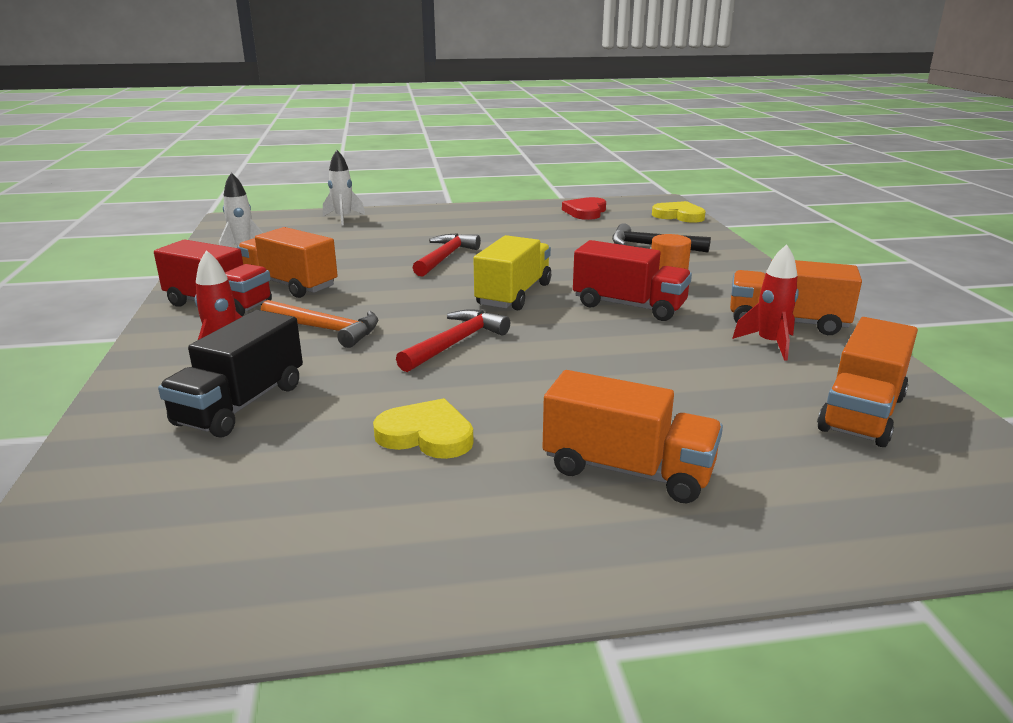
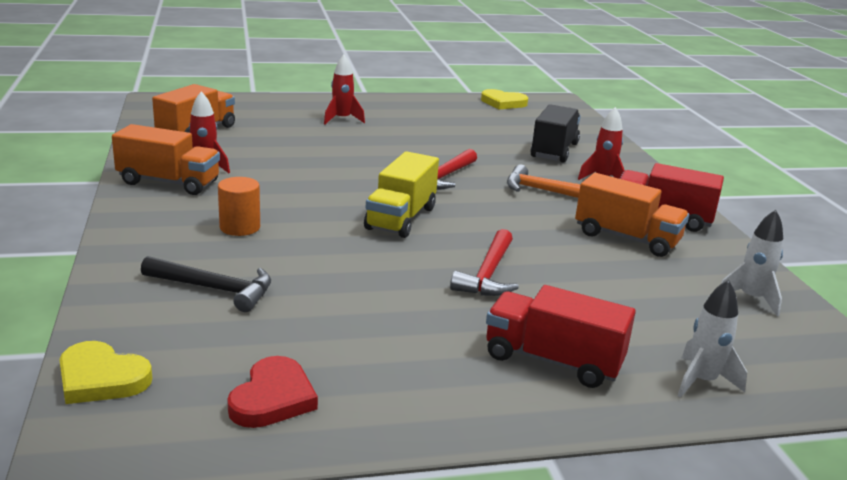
camera: 175 degrees right, 0 degrees up
(426, 435) = (442, 135): yellow heart -> yellow heart (503, 103)
(627, 470) = (342, 119): orange truck -> red rocket
(629, 306) = (295, 202): red truck -> red truck (553, 360)

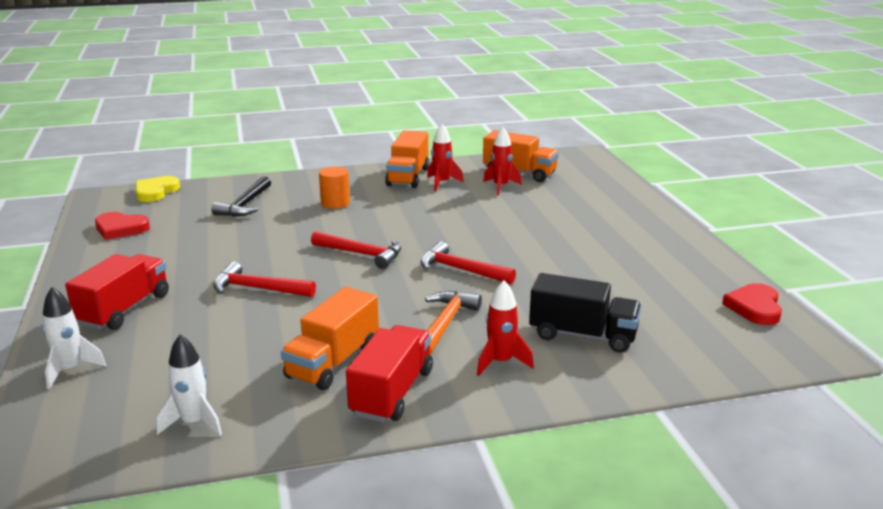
camera: 90 degrees right, 0 degrees up
(342, 119) = (598, 221): red rocket -> red rocket (501, 187)
(401, 218) = (361, 254): yellow truck -> red hammer
(503, 103) = (755, 307): yellow heart -> red heart

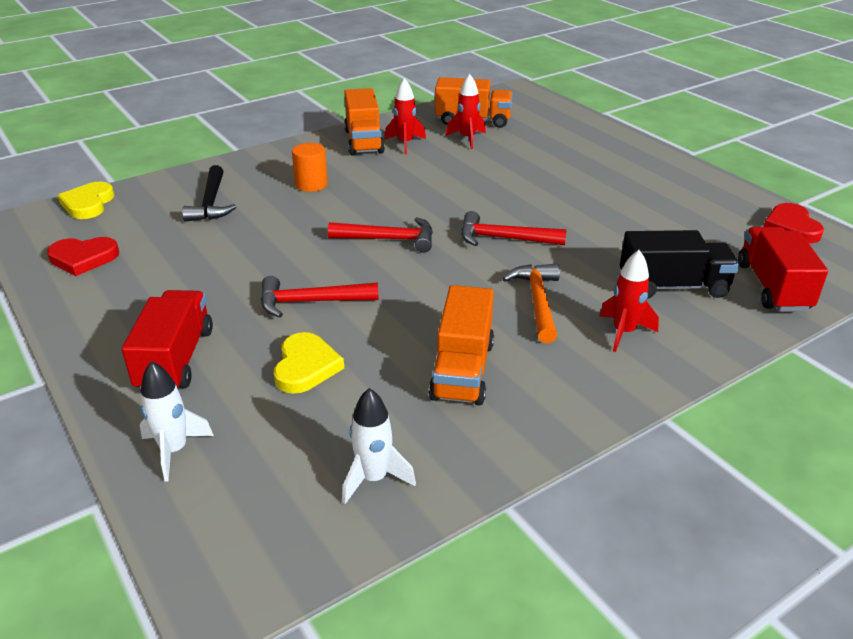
camera: 20 degrees left, 10 degrees up
(213, 334) = (306, 367): none -> yellow heart
(392, 393) = (549, 390): red truck -> red truck (773, 287)

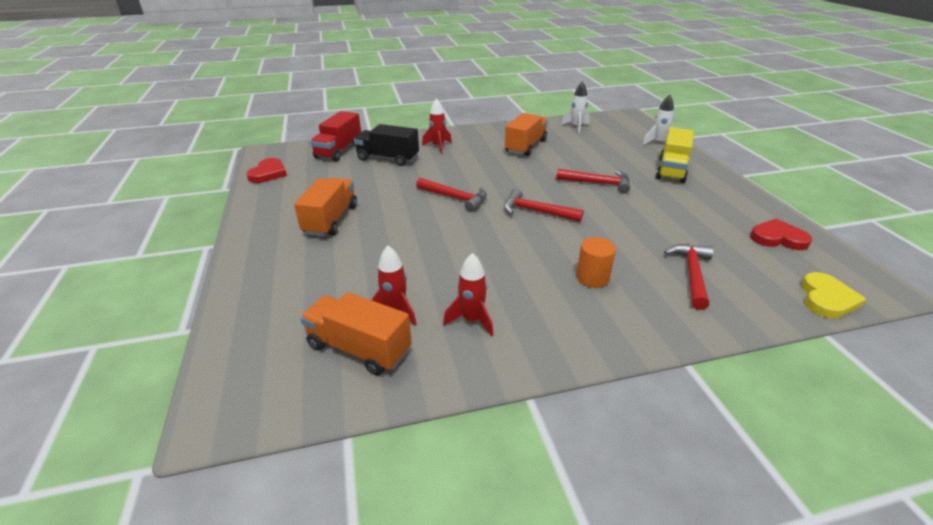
camera: 160 degrees left, 0 degrees up
(176, 360) = (671, 170): red truck -> yellow truck
(211, 203) = (692, 274): black hammer -> red hammer
(306, 367) = (601, 158): yellow heart -> none
(364, 141) = (520, 337): orange truck -> orange truck (331, 220)
(537, 302) = (467, 163): orange hammer -> none

